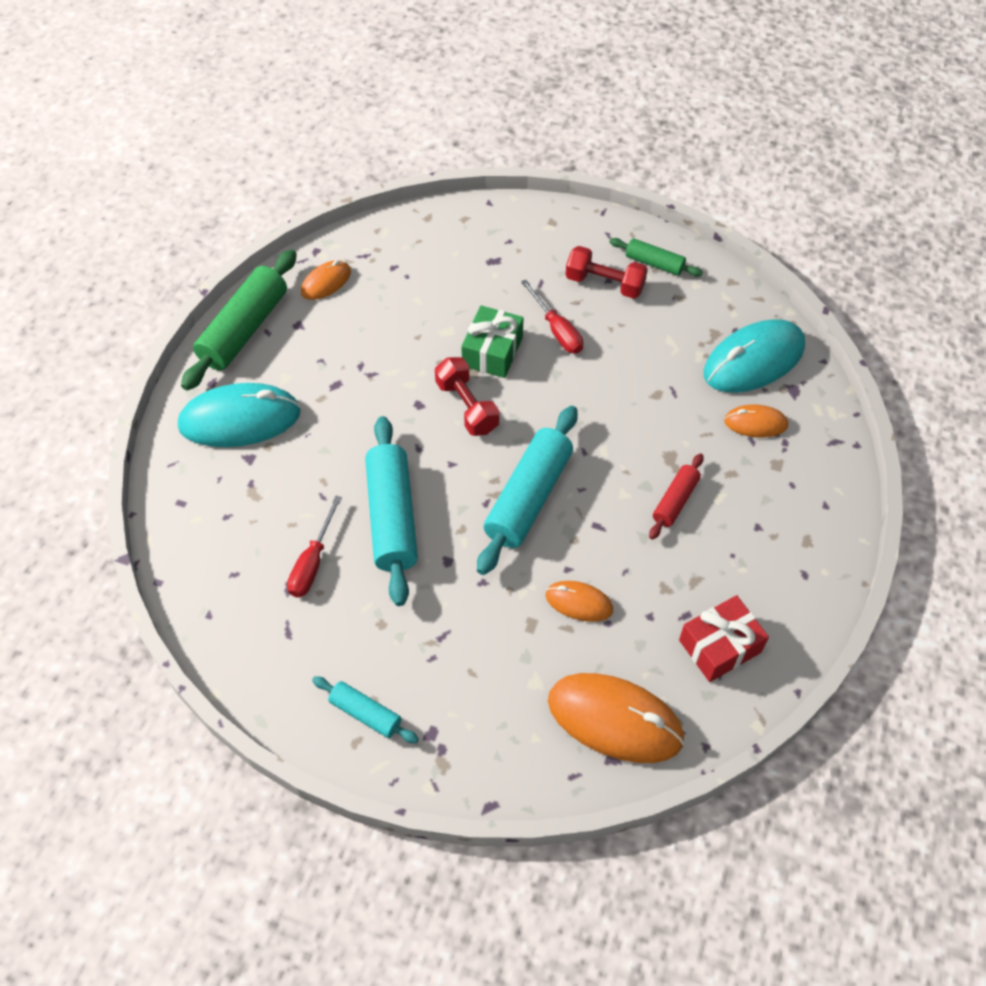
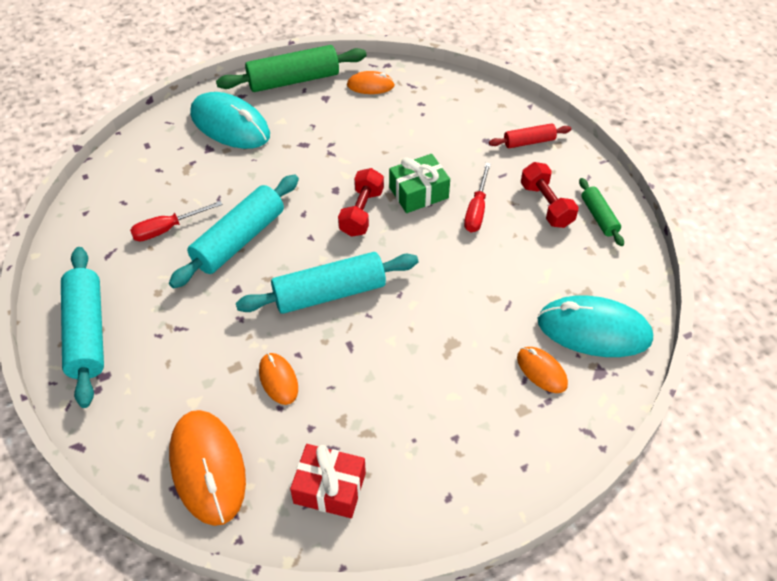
camera: 45 degrees right, 5 degrees down
(365, 713) = (87, 333): turquoise rolling pin -> turquoise rolling pin, size x1.89
(675, 501) = (419, 373): red rolling pin -> red rolling pin (529, 142)

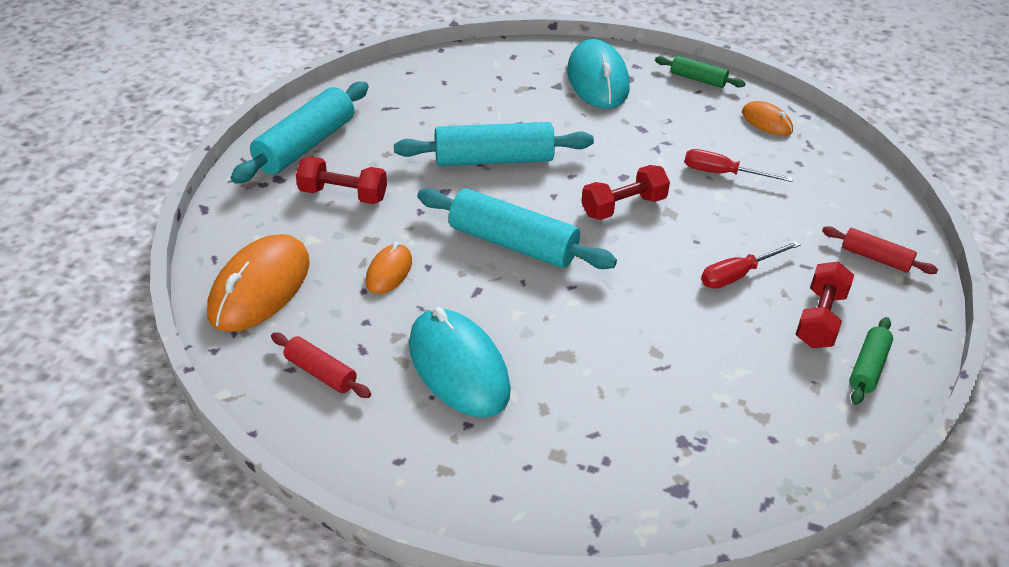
camera: 45 degrees right, 10 degrees down
(167, 229) = (451, 118): red screwdriver -> red screwdriver (722, 173)
(170, 349) = (343, 195): none -> red dumbbell
(293, 80) = (698, 79): green rolling pin -> green rolling pin, size x0.53
(329, 488) = (321, 373): red gift -> red rolling pin
(418, 192) = (698, 226): green gift -> none
(541, 371) = (620, 441): orange mouse -> none
(594, 330) = (723, 452): turquoise mouse -> turquoise mouse (458, 367)

